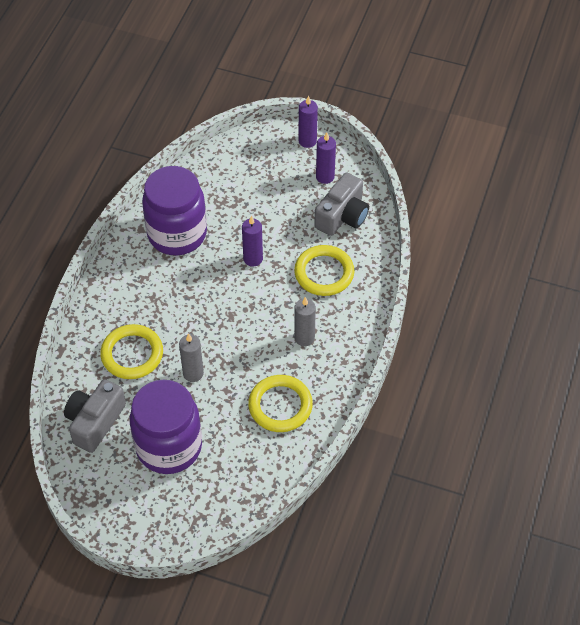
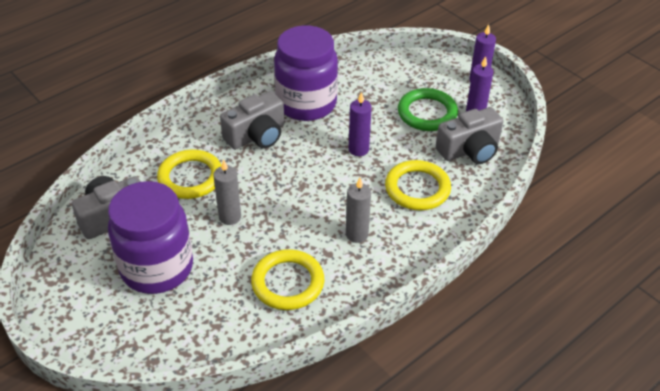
camera: 30 degrees right, 10 degrees down
(157, 286) = (256, 135): none -> grey camera
(285, 195) = (427, 113): none -> green ring

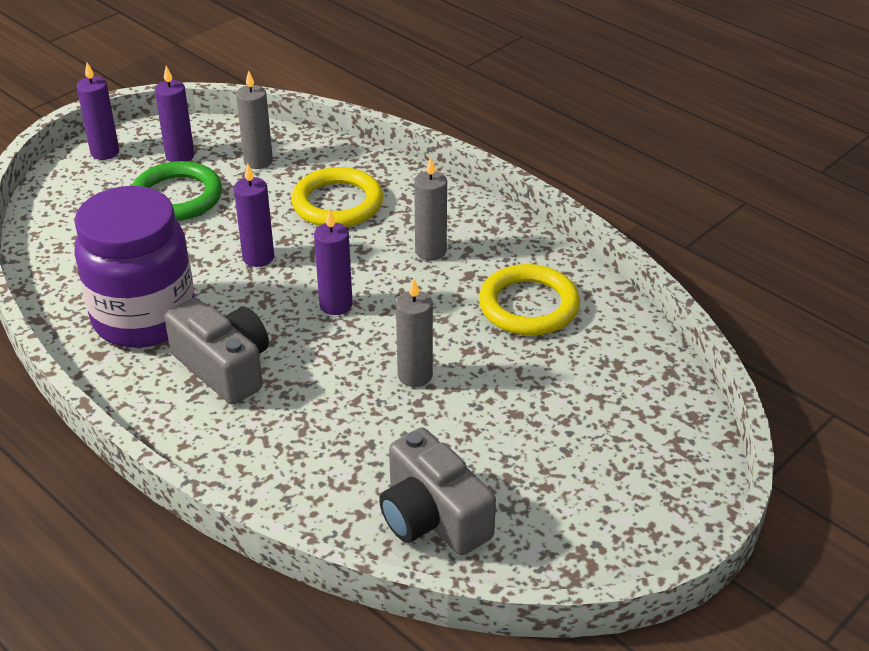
camera: 95 degrees left, 5 degrees down
(157, 268) = (532, 441): purple jar -> none
(190, 177) = (331, 433): yellow ring -> none
(305, 184) = (336, 305): none -> purple candle
(470, 150) = (258, 161): grey camera -> grey candle

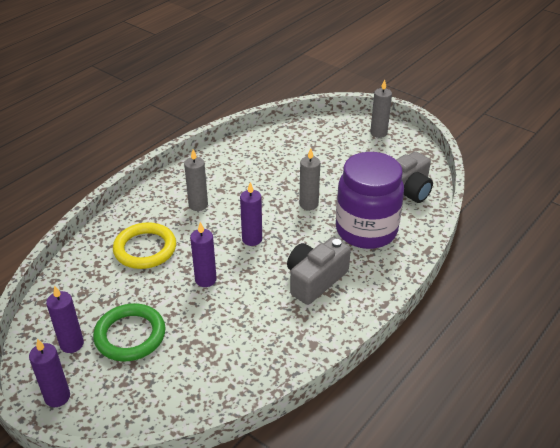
camera: 95 degrees left, 0 degrees up
(144, 318) = (273, 327): purple jar -> purple jar (366, 230)
(258, 161) = (87, 296): grey candle -> grey candle (378, 133)
(528, 306) = (246, 168): yellow ring -> none

